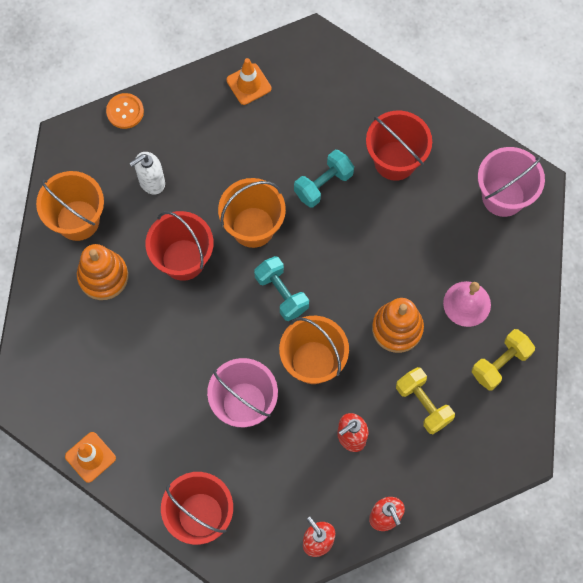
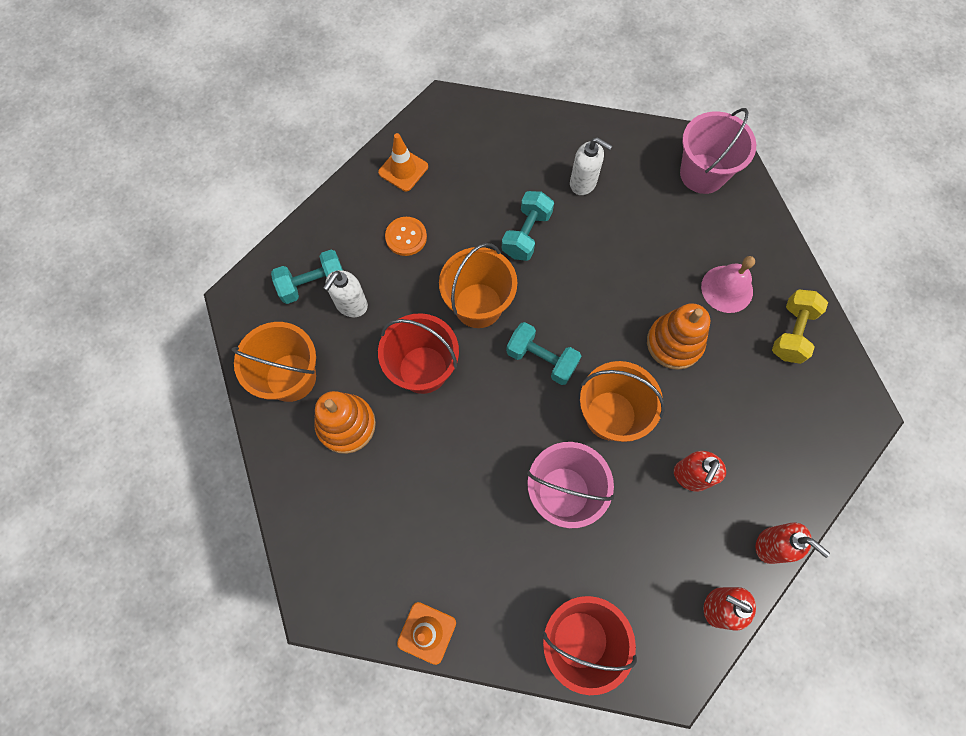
camera: 25 degrees left, 0 degrees up
(125, 111) = (289, 246): orange button -> orange button (406, 237)
(129, 151) = (313, 284): none -> turquoise dumbbell
(395, 160) = (583, 183): red bucket -> white soap dispenser
(423, 404) = (742, 407): yellow dumbbell -> none

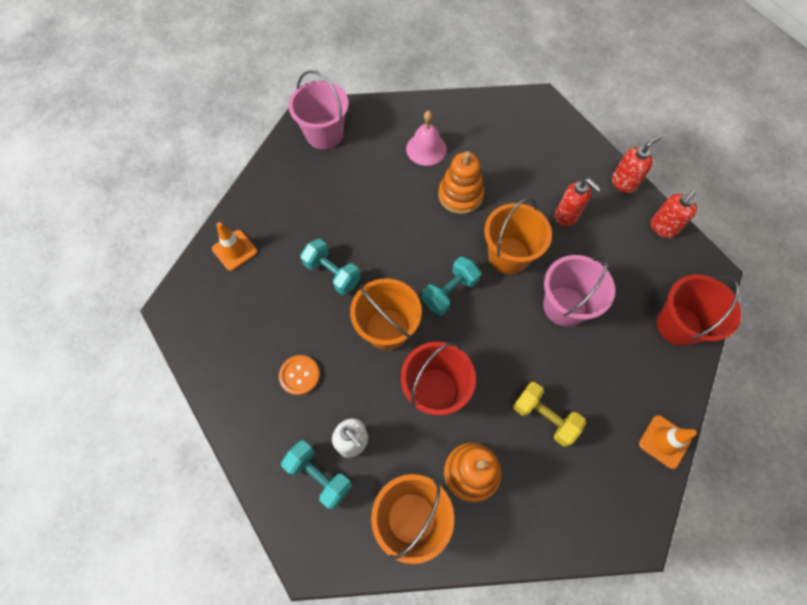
camera: 75 degrees left, 5 degrees down
(313, 284) = (319, 476): turquoise dumbbell -> turquoise dumbbell turned 45 degrees counterclockwise
(403, 169) = (227, 361): orange traffic cone -> orange traffic cone (234, 250)
(583, 183) = (300, 217): white soap dispenser -> none
(791, 333) = (472, 121): yellow dumbbell -> yellow dumbbell (544, 417)

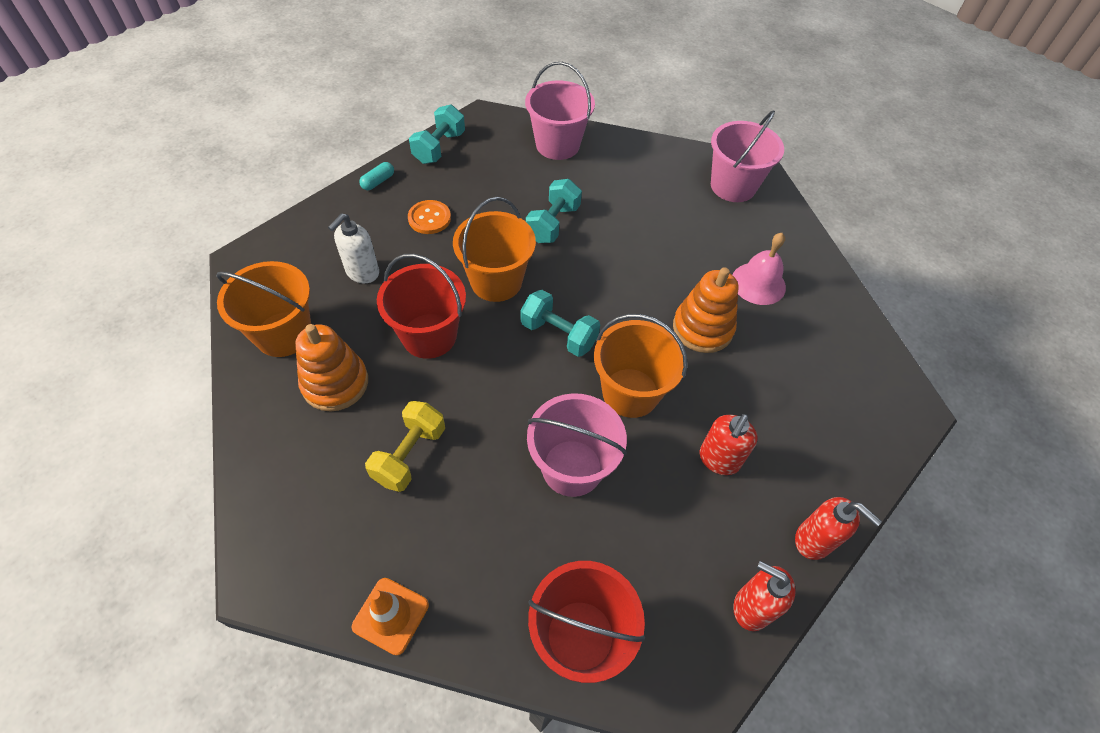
camera: 75 degrees right, 10 degrees down
(234, 250) = (557, 145): orange traffic cone -> pink bucket
(236, 419) = (378, 182): none -> turquoise capsule
(319, 476) = (326, 252): turquoise dumbbell -> turquoise dumbbell (439, 147)

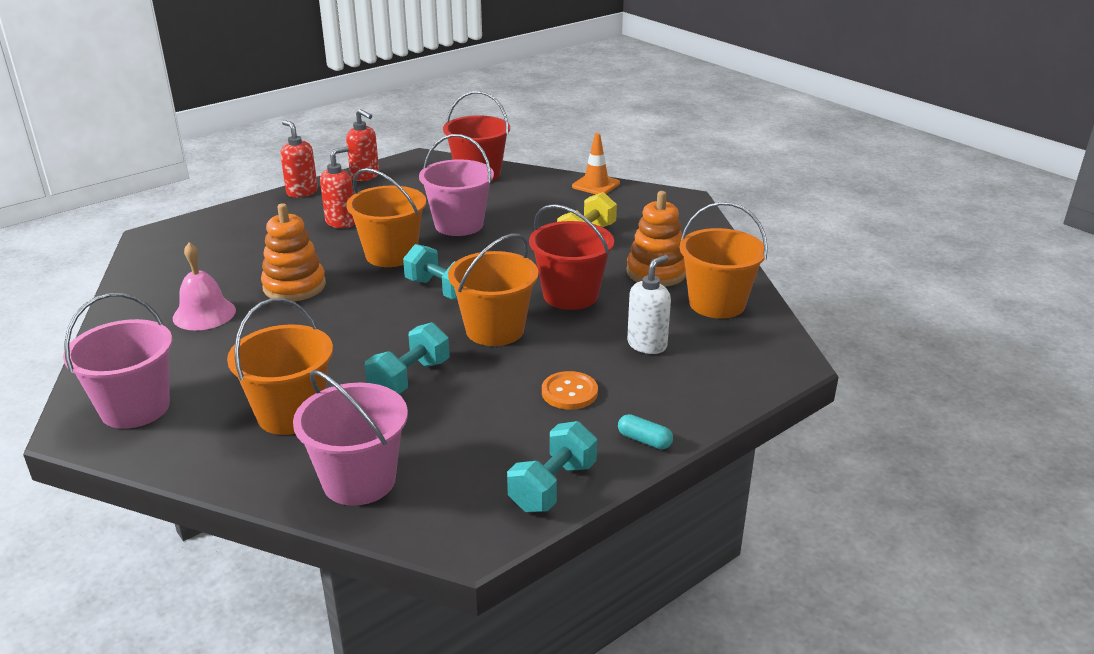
camera: 170 degrees left, 25 degrees down
(378, 182) = (644, 440): turquoise capsule -> turquoise capsule turned 75 degrees clockwise
(624, 188) = (291, 414): none -> orange bucket

